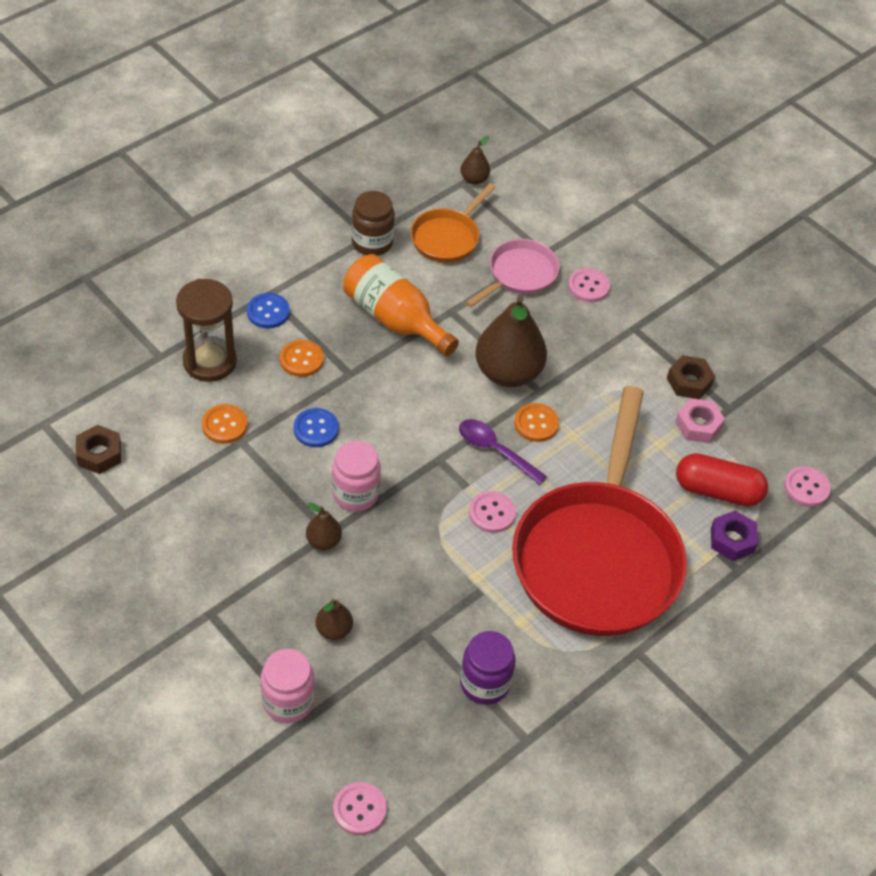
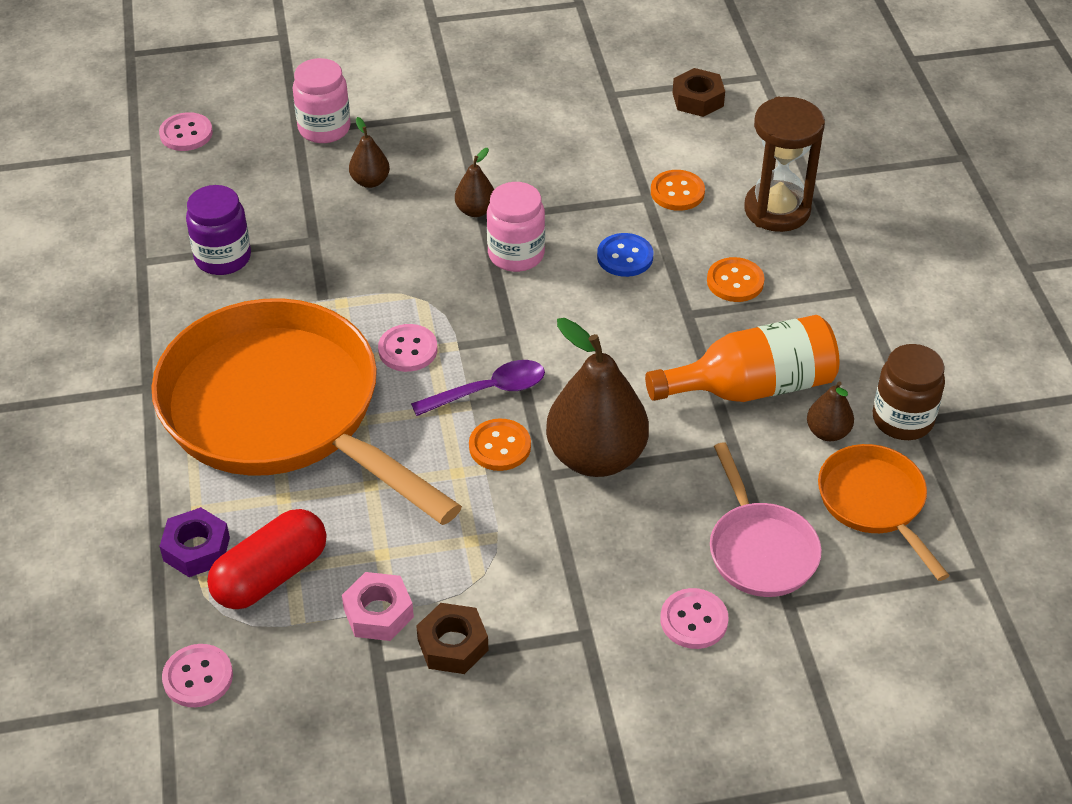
camera: 125 degrees right, 5 degrees down
(268, 312) = (828, 280): blue button -> none
(474, 179) = (985, 589): brown pear -> brown pear (827, 432)
(598, 557) = (281, 412): red pan -> orange pan

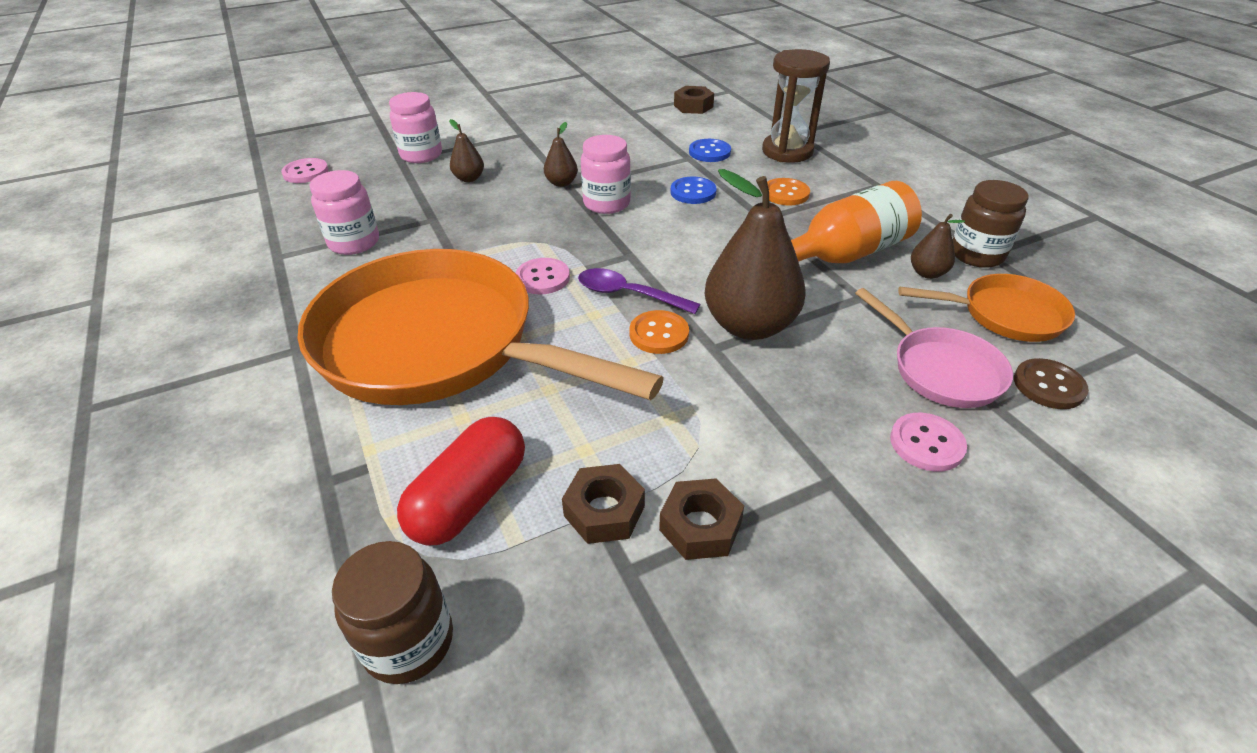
camera: 15 degrees left, 5 degrees down
(196, 549) = (377, 489): purple nut -> none
(198, 677) = (408, 642): pink button -> brown jar
(223, 258) = (354, 242): purple jar -> pink jar
(378, 613) = (604, 511): pink nut -> brown nut
(489, 391) = (628, 294): purple spoon -> purple spoon turned 120 degrees counterclockwise
(677, 192) = (709, 152): orange button -> blue button
(856, 591) = (1048, 386): none -> brown button
(874, 503) = (1005, 315): orange pan -> orange pan turned 135 degrees clockwise

